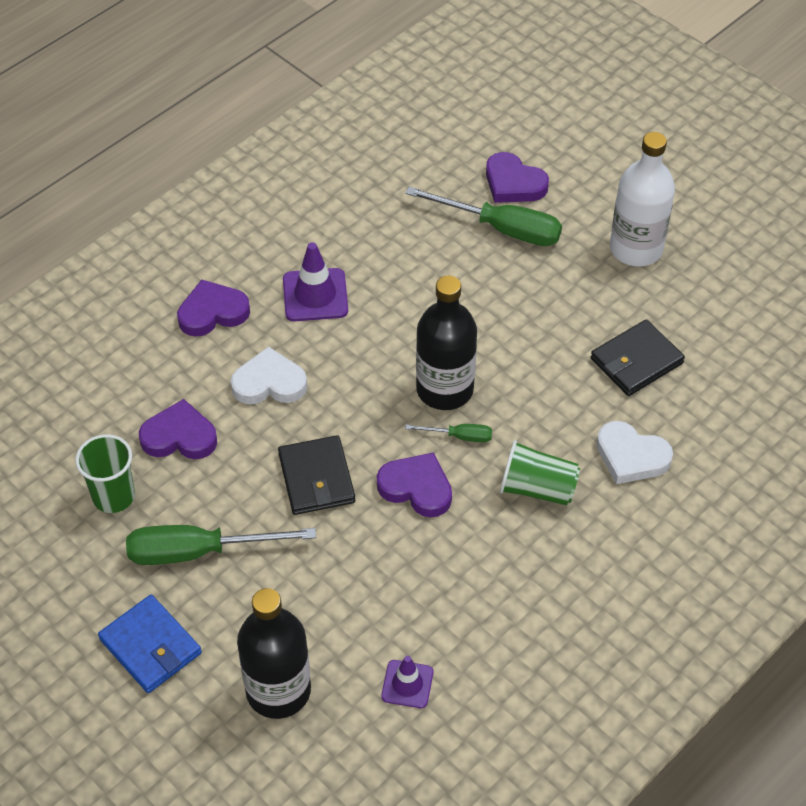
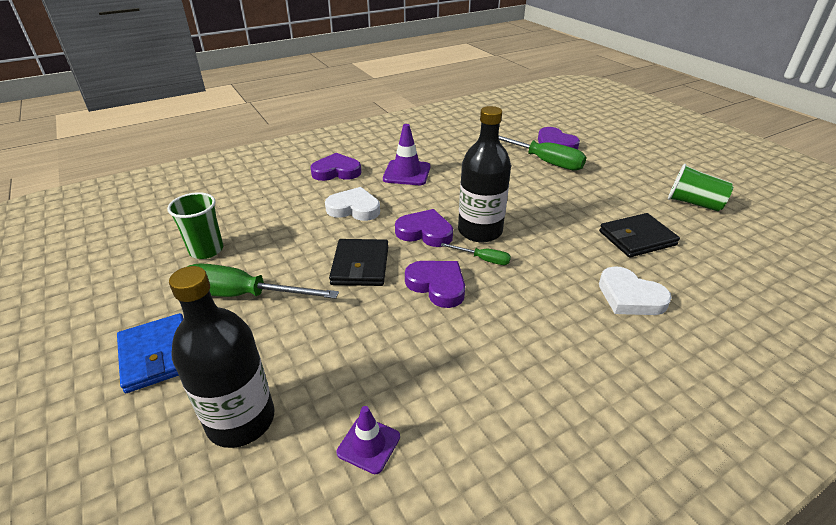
camera: 15 degrees right, 15 degrees down
(179, 436) = (275, 226): purple heart -> purple heart (425, 232)
(537, 488) = (541, 304): green cup -> green cup (693, 203)
(636, 248) = (638, 181): white bottle -> none

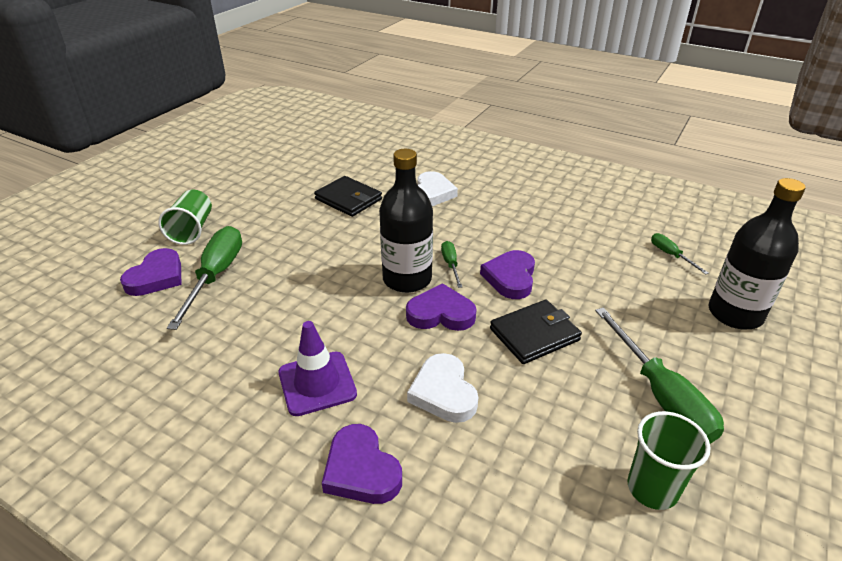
camera: 120 degrees left, 0 degrees up
(157, 355) = (775, 403): blue wallet -> none
(368, 444) = (670, 255): purple traffic cone -> green screwdriver
(425, 232) = (441, 313): purple heart -> purple heart turned 105 degrees clockwise
(693, 203) = (266, 181): green cup -> green cup (192, 230)

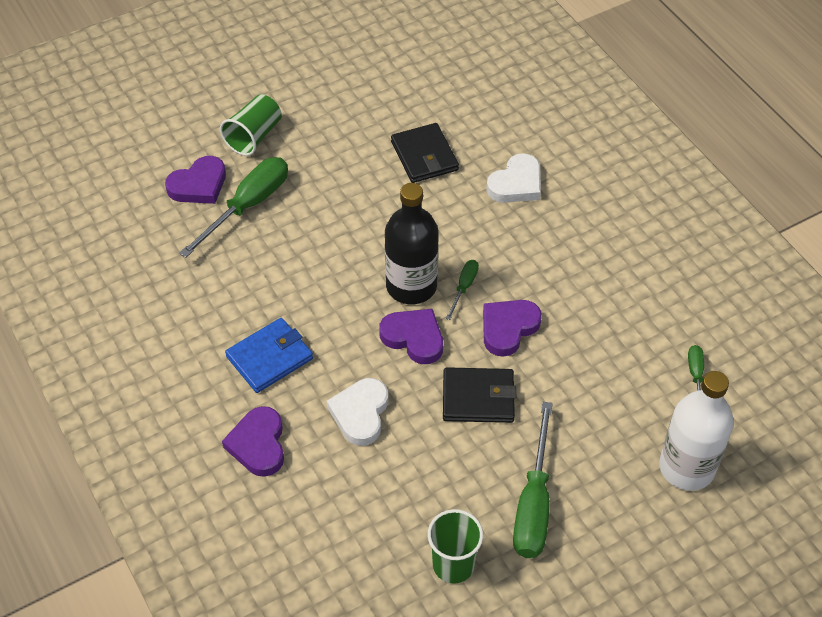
camera: 30 degrees right, 15 degrees up
(317, 383) = (269, 358): purple traffic cone -> blue wallet
(735, 314) = (686, 467): black bottle -> white bottle

